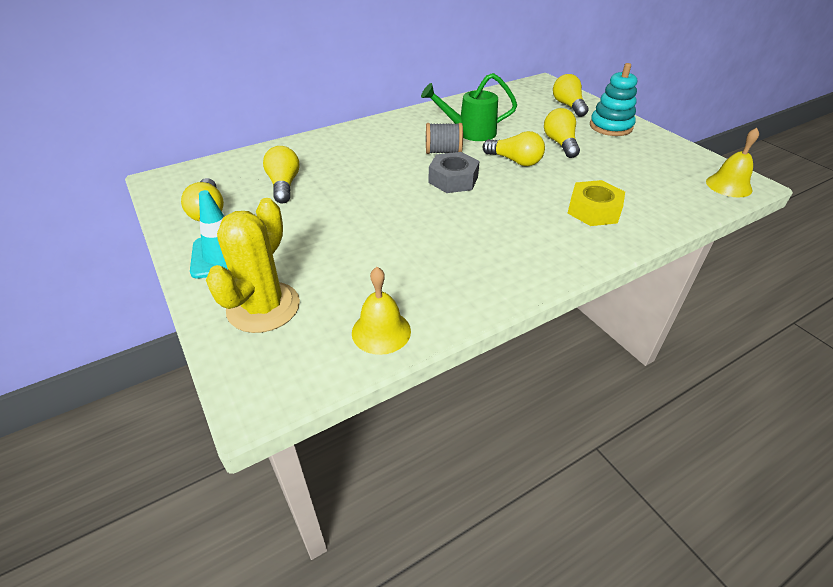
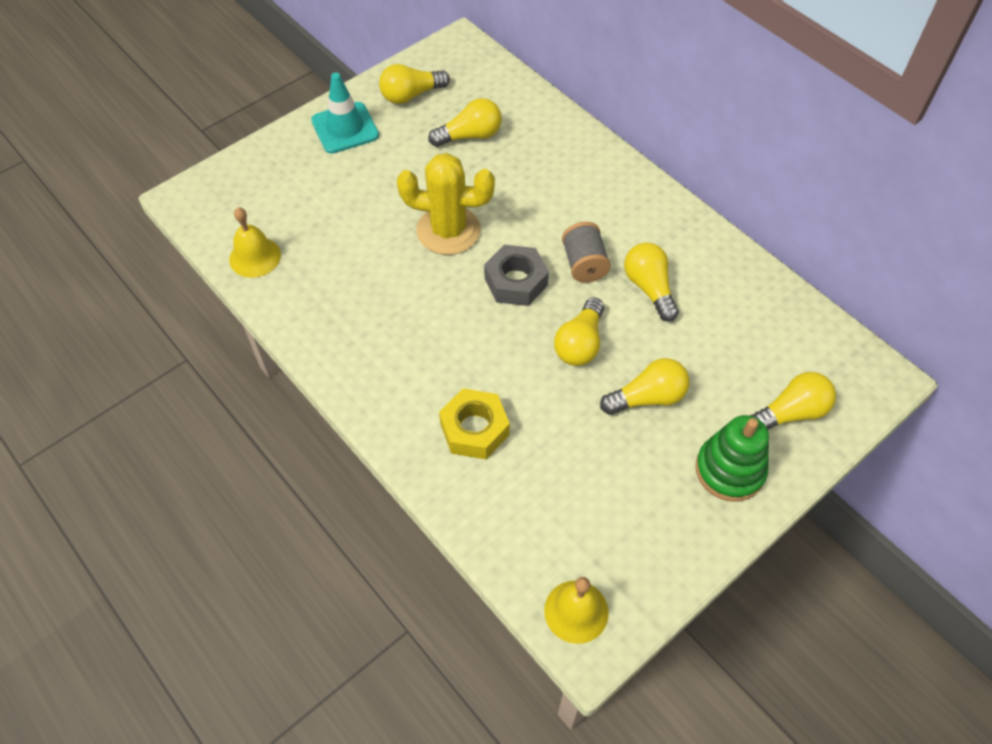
camera: 80 degrees right, 15 degrees up
(263, 307) = (279, 174): yellow cactus -> yellow cactus (448, 230)
(470, 132) = (649, 288): green watering can -> yellow light bulb
(610, 127) = (729, 470): turquoise stacking toy -> green stacking toy

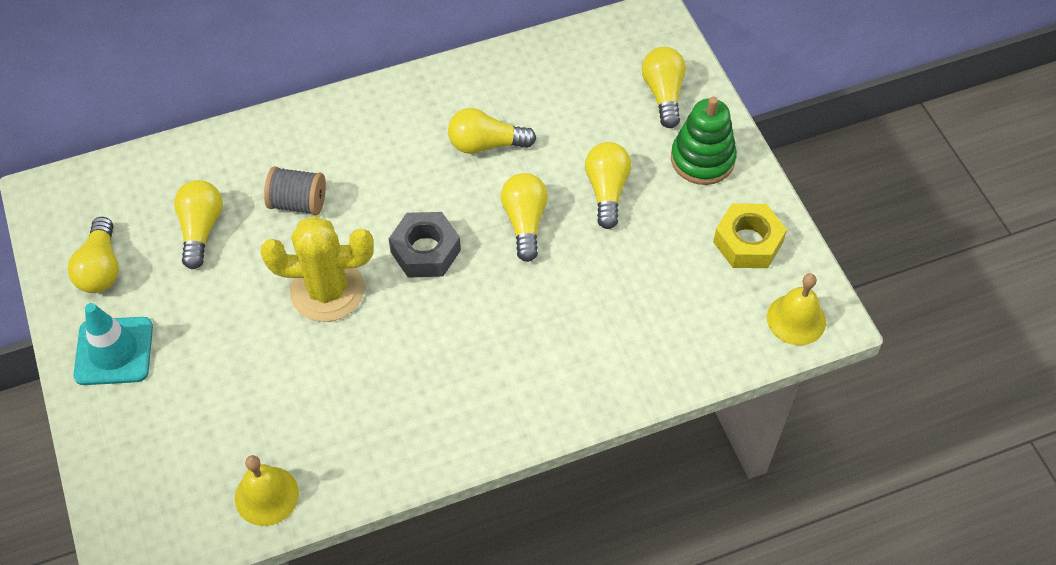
camera: 70 degrees left, 0 degrees up
(448, 230) = (327, 290): yellow cactus -> yellow cactus turned 60 degrees clockwise
(474, 429) = (585, 341): yellow nut -> yellow nut (748, 242)
(580, 343) = (525, 222): yellow light bulb -> yellow light bulb turned 135 degrees counterclockwise
(584, 264) = (432, 186): grey spool -> grey spool (298, 203)

